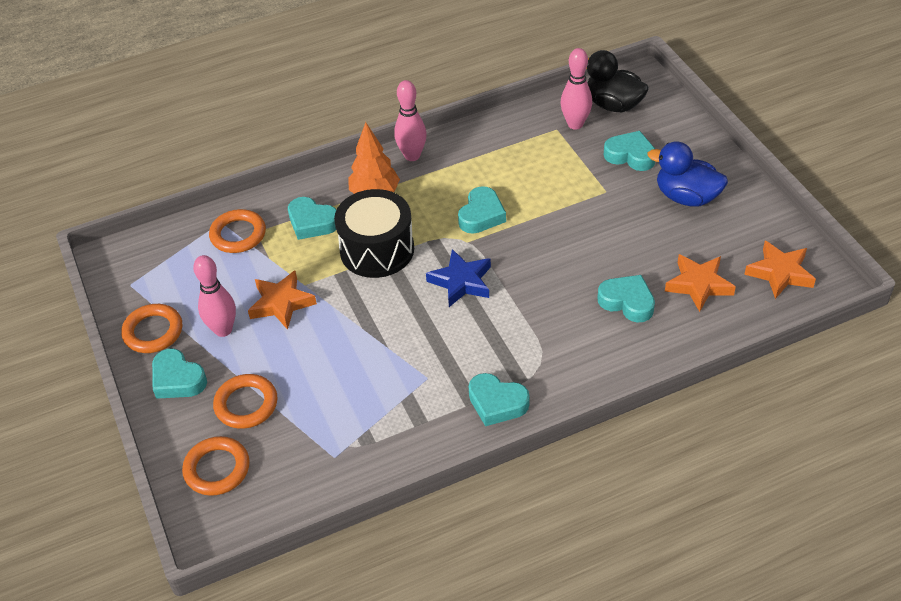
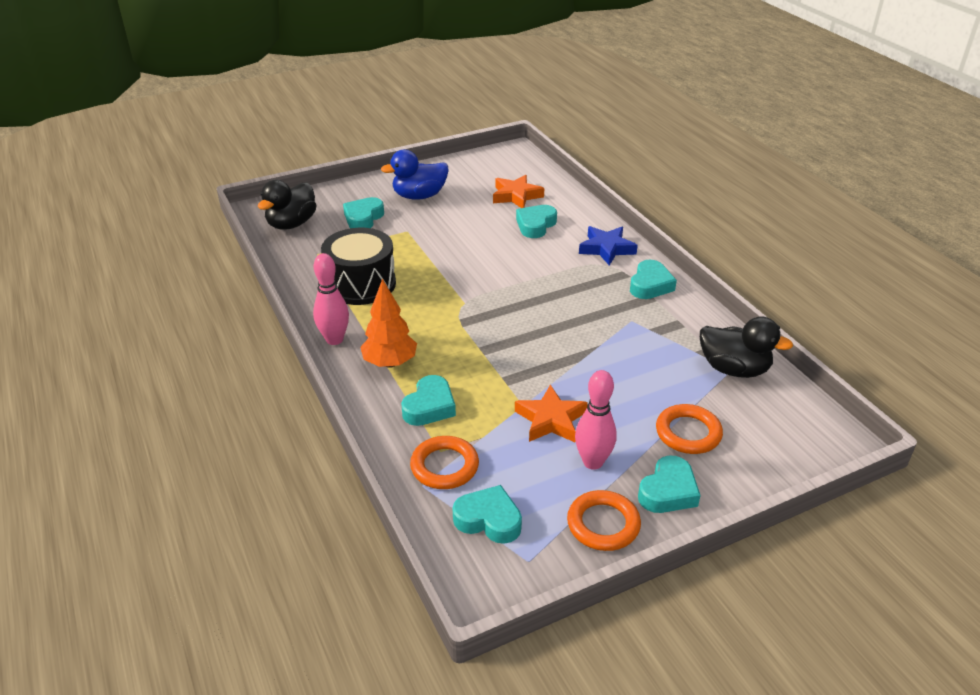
camera: 95 degrees left, 10 degrees down
(217, 469) = (770, 445): orange ring -> none
(335, 460) = (734, 369): none -> black duck
(377, 250) = (473, 357): black drum -> black drum (361, 284)
(461, 282) = (516, 305): blue star -> blue star (606, 249)
(481, 215) = (430, 295): turquoise heart -> turquoise heart (489, 520)
(575, 124) = (313, 244): pink bowling pin -> none
(686, 197) = (419, 196): blue duck -> blue duck turned 45 degrees clockwise
(780, 273) = (503, 166): orange star -> none

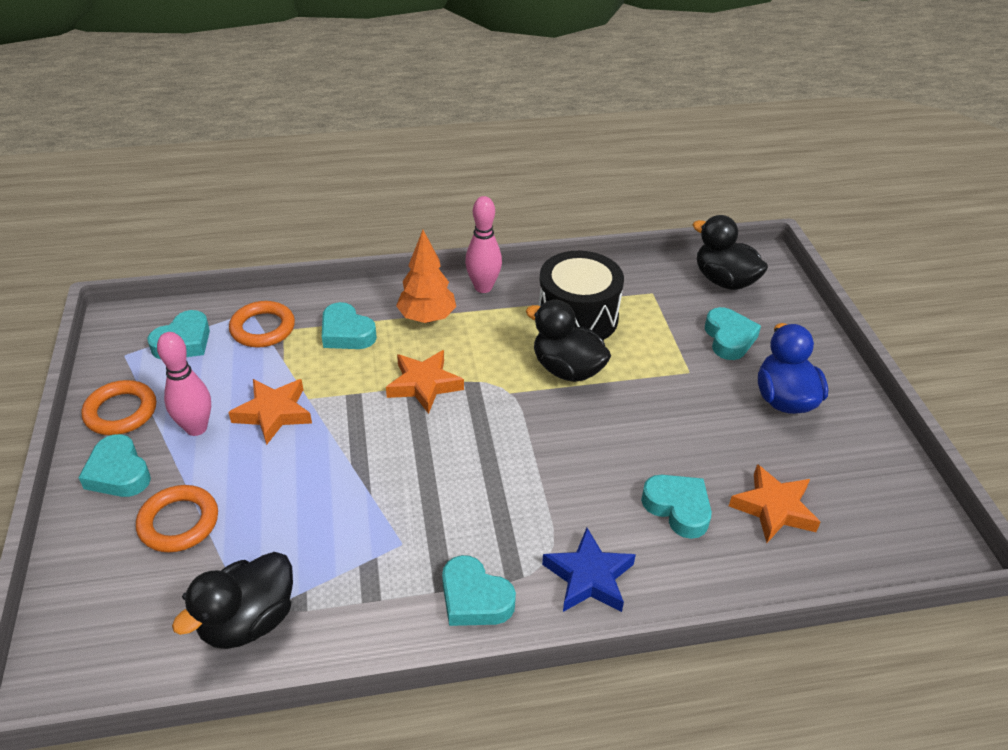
camera: 105 degrees right, 5 degrees up
(363, 218) = (729, 338): turquoise heart -> turquoise heart turned 45 degrees clockwise
(427, 280) = (567, 369): none -> black duck
(476, 345) = (424, 385): none -> orange star

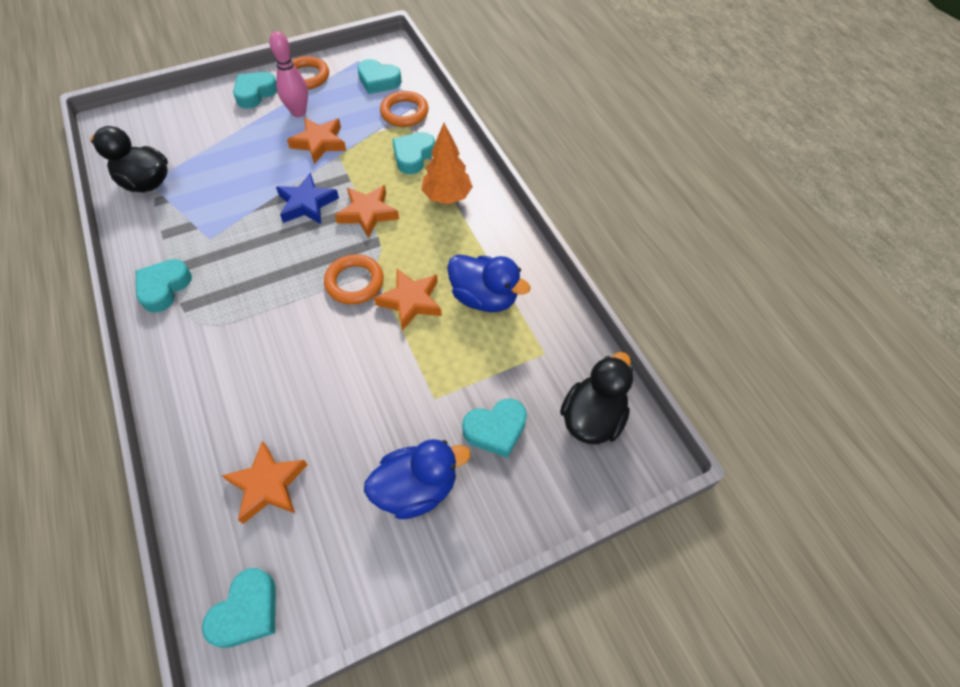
camera: 75 degrees right, 15 degrees up
(179, 522) = (219, 130): orange ring -> orange ring (354, 282)
(483, 287) = (501, 223): pink bowling pin -> none
(567, 369) = (411, 301): black duck -> orange star
(577, 317) = (484, 297): black drum -> blue duck
(589, 577) = (185, 352): blue star -> blue star (307, 204)
(678, 508) = (259, 406): turquoise heart -> turquoise heart (247, 611)

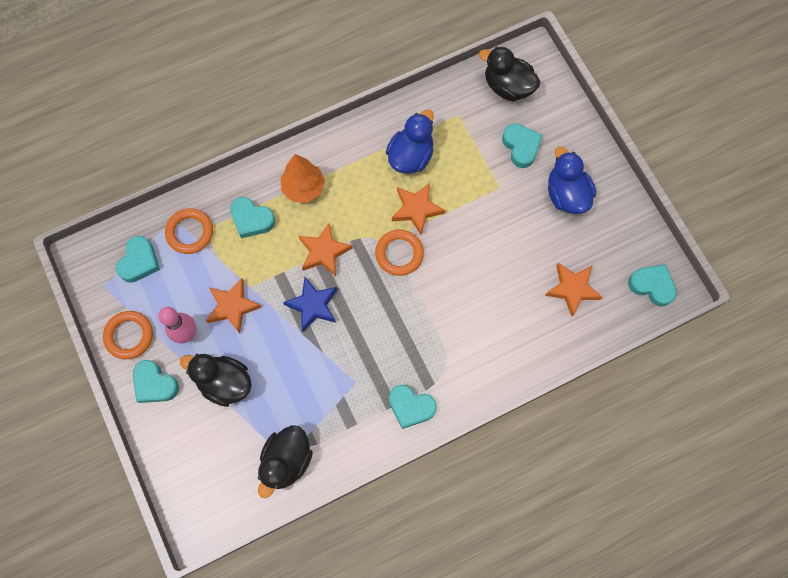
camera: 90 degrees left, 15 degrees up
(242, 138) = (224, 382): none -> black duck

